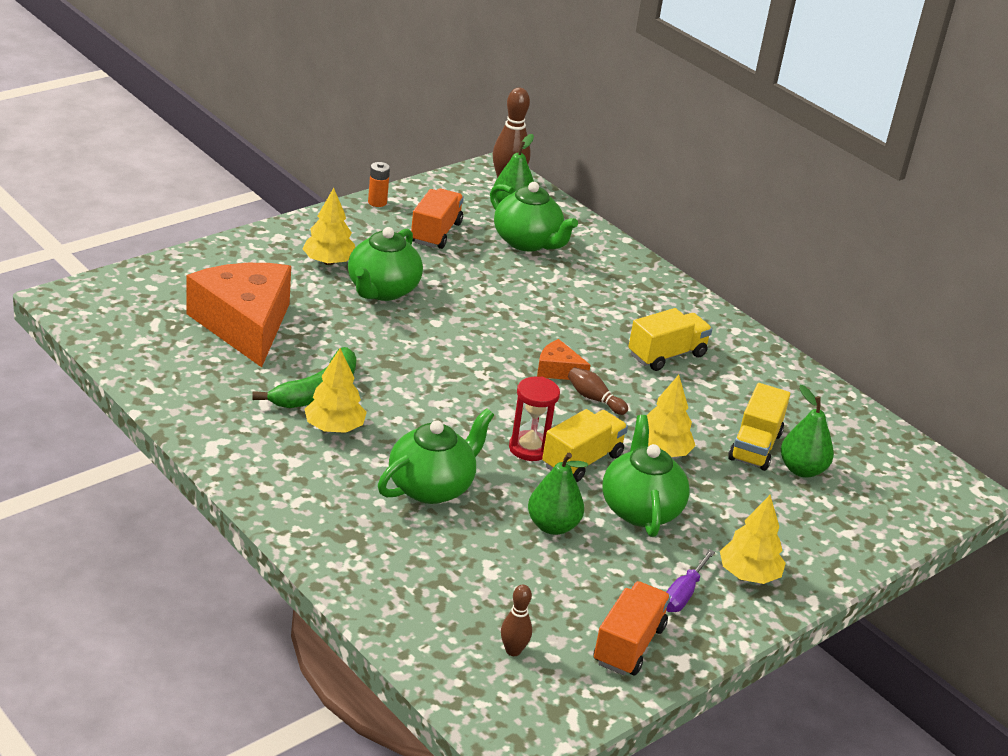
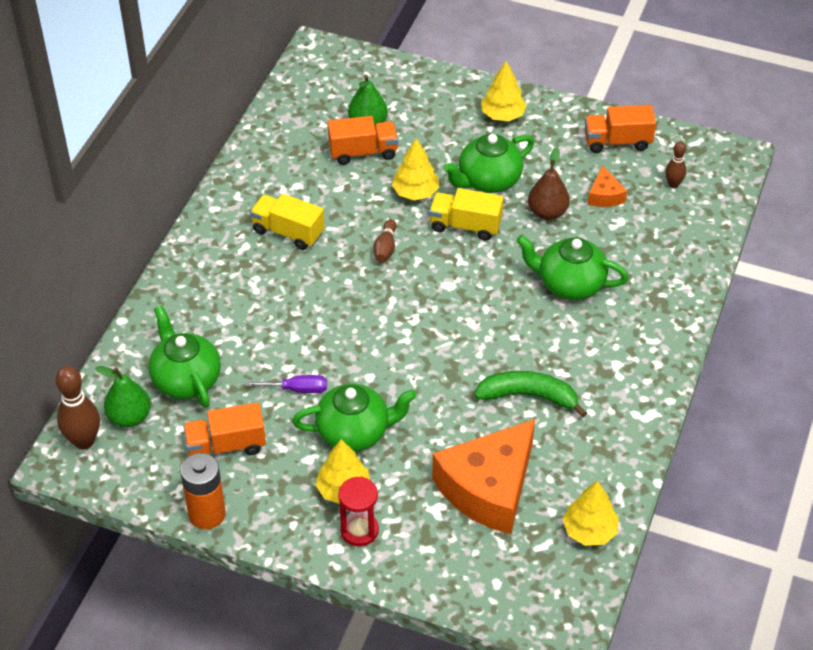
camera: 115 degrees left, 15 degrees up
(334, 428) = (560, 364): yellow tree -> yellow tree (589, 531)
(377, 202) = (207, 514): orange battery -> orange battery, size x1.78
(527, 242) = (186, 379): green teapot -> green teapot turned 45 degrees counterclockwise
(529, 448) = (478, 256): red hourglass -> red hourglass (359, 530)
(552, 526) = (547, 212): green pear -> brown pear
(558, 370) = (367, 281): orange cheese -> orange cheese (604, 195)
(683, 594) = (550, 135): purple screwdriver -> purple screwdriver (297, 389)
(755, 446) = (363, 152): yellow truck -> orange truck

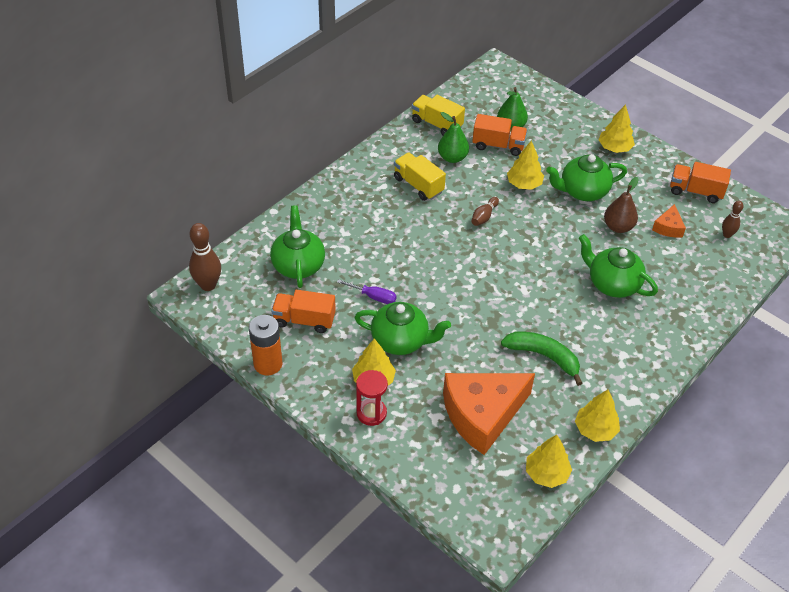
camera: 20 degrees right, 0 degrees up
(129, 417) = (247, 279): green pear -> green pear (452, 158)
(465, 225) = (551, 218): yellow truck -> yellow truck (437, 124)
(622, 462) = (595, 429): none -> yellow tree

